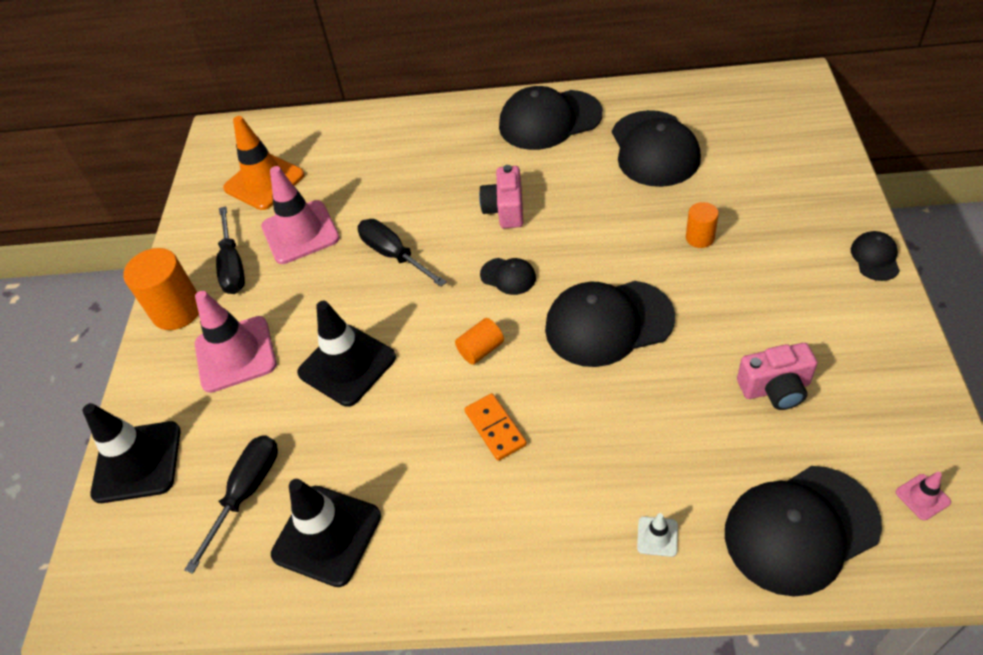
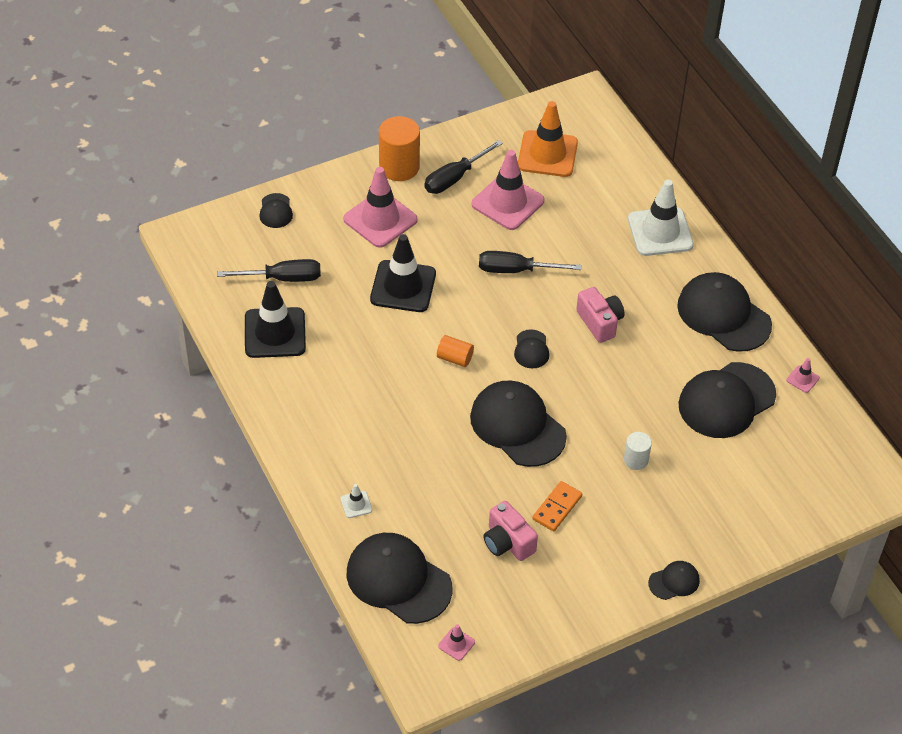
camera: 55 degrees right, 0 degrees up
(137, 462) = (276, 211): black traffic cone -> black cap
(393, 255) = (515, 270): black screwdriver -> black screwdriver turned 105 degrees counterclockwise
(422, 132) = (660, 232): none -> white traffic cone
(495, 428) = (394, 390): orange domino -> orange domino (557, 508)
(505, 210) = (600, 322): pink camera -> pink camera turned 90 degrees clockwise
(654, 93) = (802, 379): none -> pink traffic cone
(700, 238) = (636, 460): orange cylinder -> white cylinder

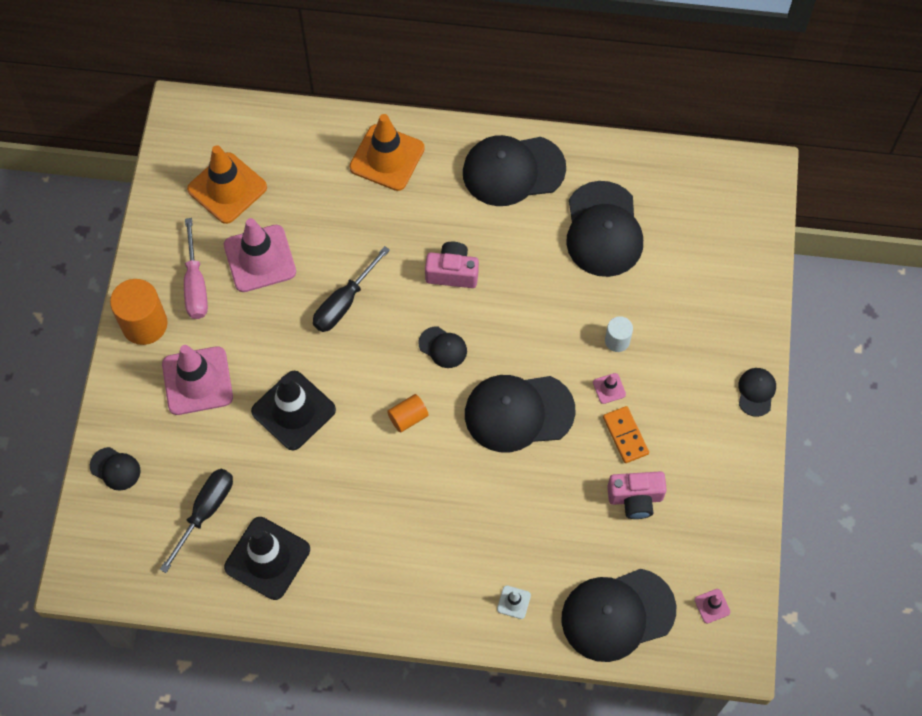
camera: 55 degrees left, 15 degrees up
(454, 178) = (195, 285): black screwdriver -> pink screwdriver
(660, 232) = (387, 158): white traffic cone -> orange traffic cone
(802, 379) = (620, 157): pink traffic cone -> pink traffic cone (609, 388)

